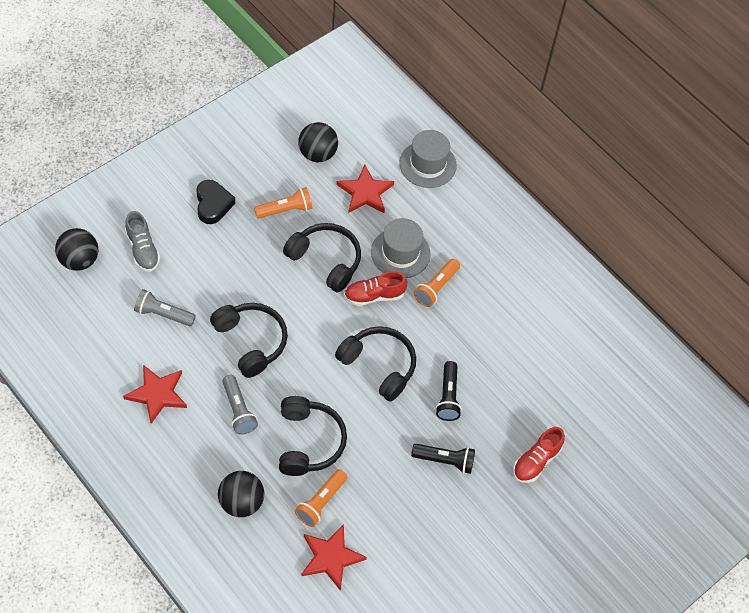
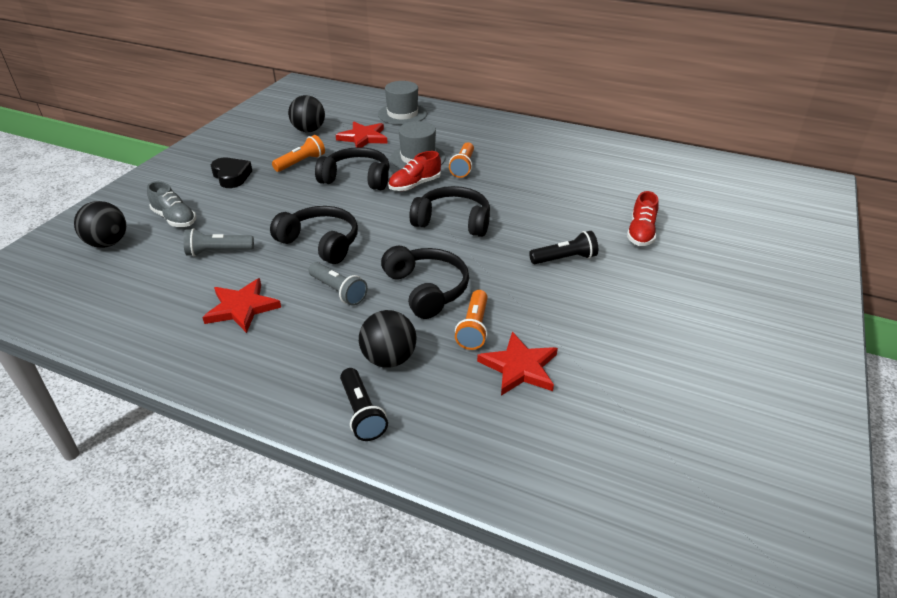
camera: 20 degrees left, 20 degrees down
(448, 397) = (529, 220): black flashlight -> black flashlight (362, 413)

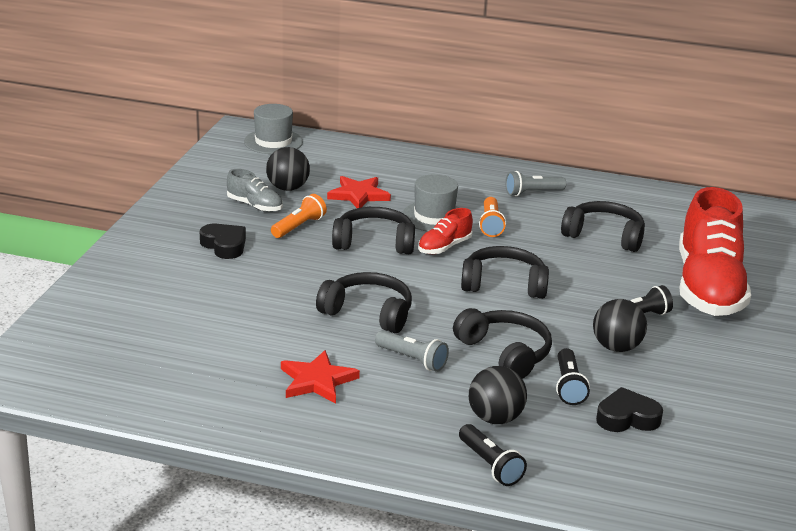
camera: 10 degrees left, 10 degrees down
(108, 243) = (124, 324): black ball -> black ball (616, 347)
(175, 219) = (186, 295): grey shoe -> grey shoe (255, 206)
(218, 252) = (258, 327): grey flashlight -> grey flashlight (532, 193)
(402, 114) = (392, 165): grey hat -> grey hat (273, 142)
(474, 328) = (569, 386): orange flashlight -> black flashlight
(519, 367) = (627, 418): red star -> black heart
(559, 180) = (604, 236): none -> black headphones
(641, 233) = (708, 288): red shoe -> red shoe, size x2.25

